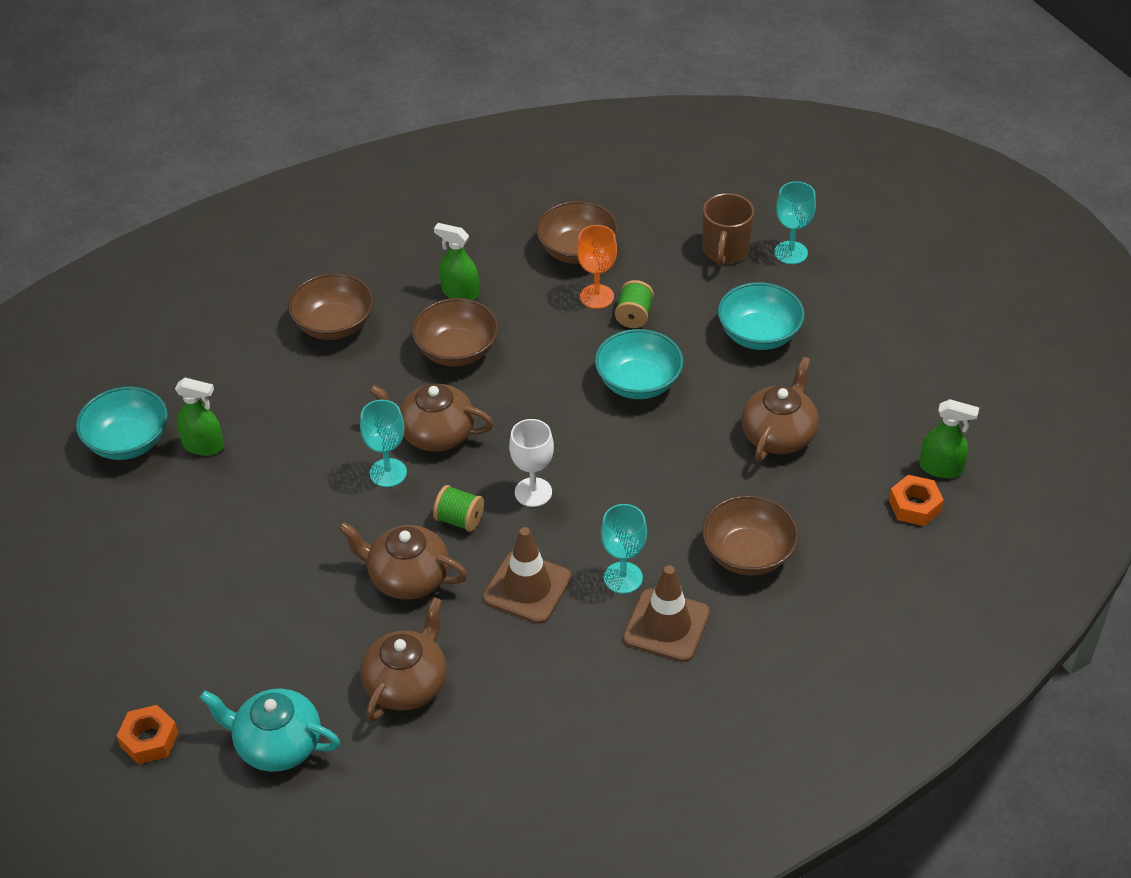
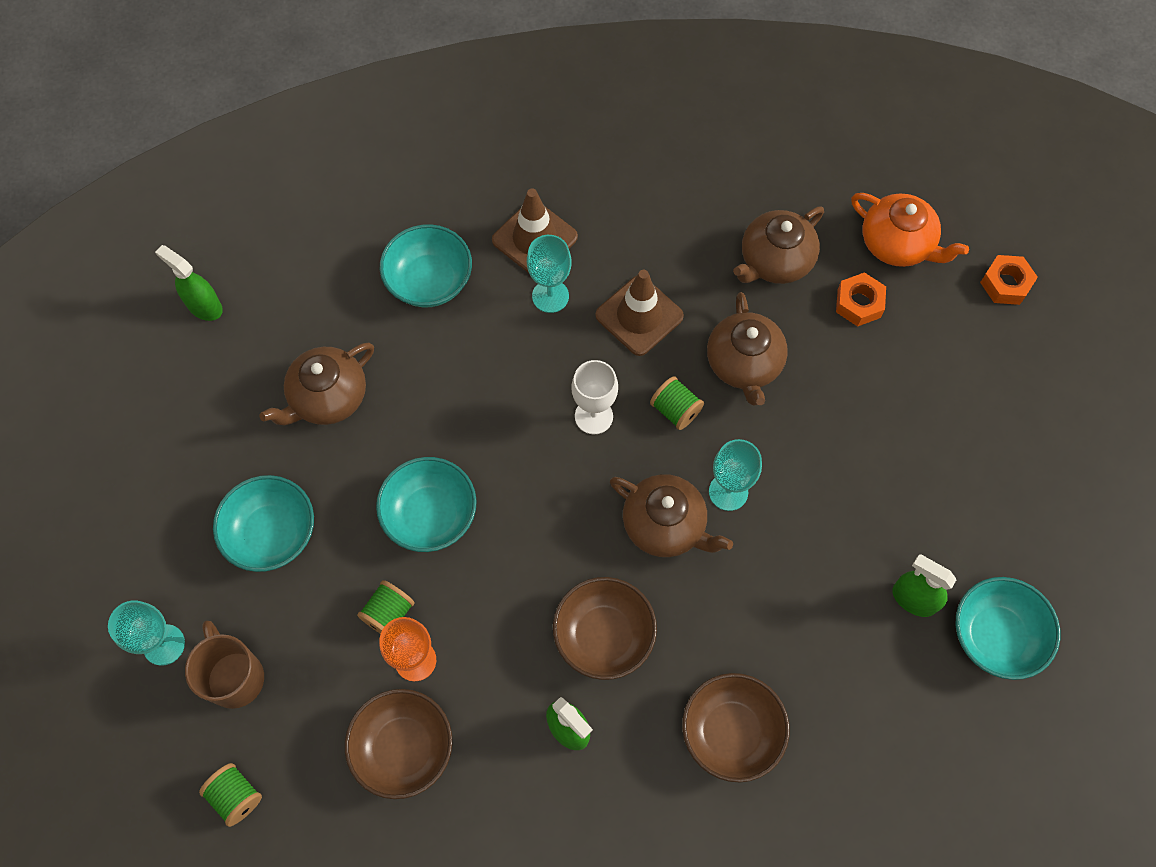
camera: 160 degrees left, 20 degrees up
(277, 744) = (897, 244): turquoise teapot -> orange teapot
(407, 577) = (744, 364): brown teapot -> brown teapot turned 45 degrees clockwise
(679, 198) = (236, 796): none -> green spool
(725, 251) = (235, 677): brown mug -> brown mug turned 60 degrees counterclockwise
(748, 554) = (429, 281): brown bowl -> turquoise bowl
(914, 506) = (255, 276): orange nut -> orange nut (859, 303)

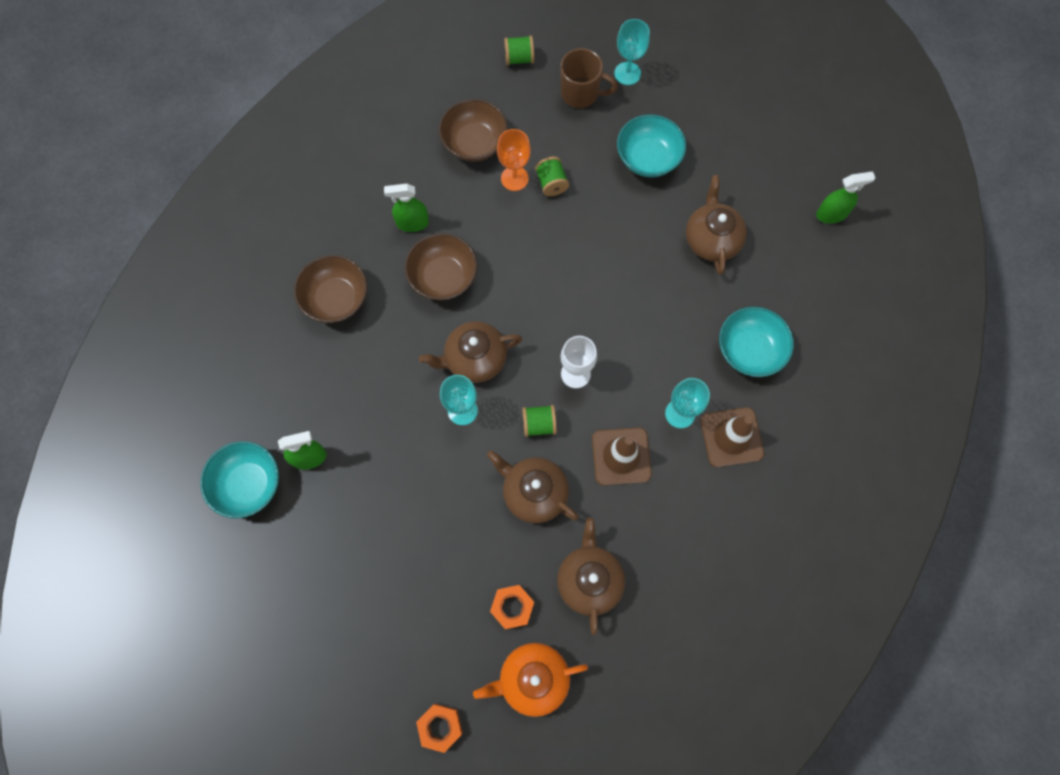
camera: 130 degrees right, 5 degrees up
(430, 515) = (590, 241): turquoise bowl -> none

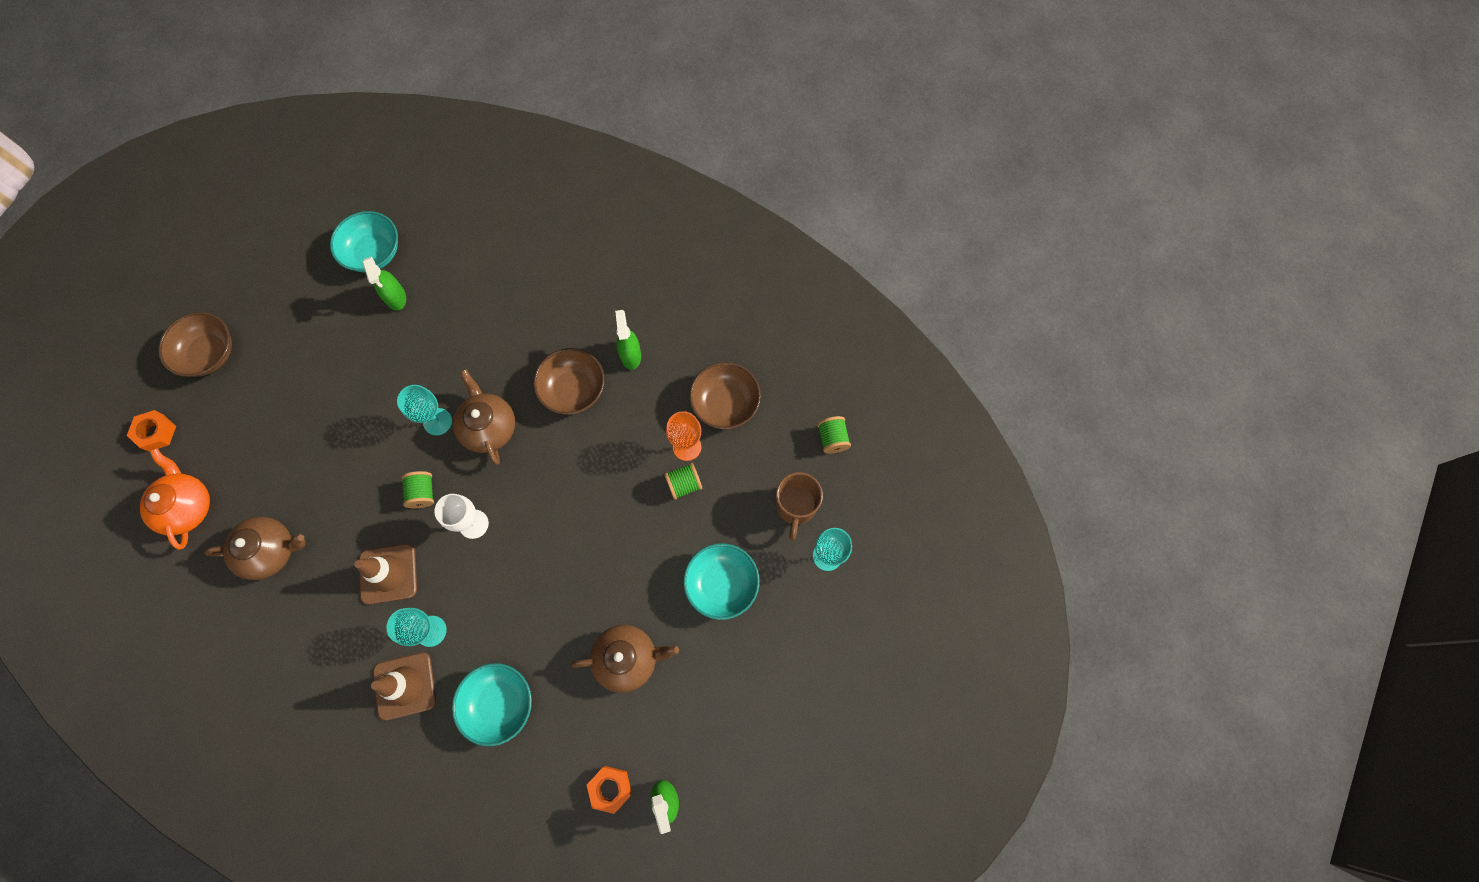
camera: 85 degrees right, 0 degrees up
(336, 298) = (549, 298): brown bowl -> brown bowl (209, 354)
(512, 607) = (251, 483): orange nut -> orange nut (610, 788)
(534, 492) = (356, 494): brown teapot -> none

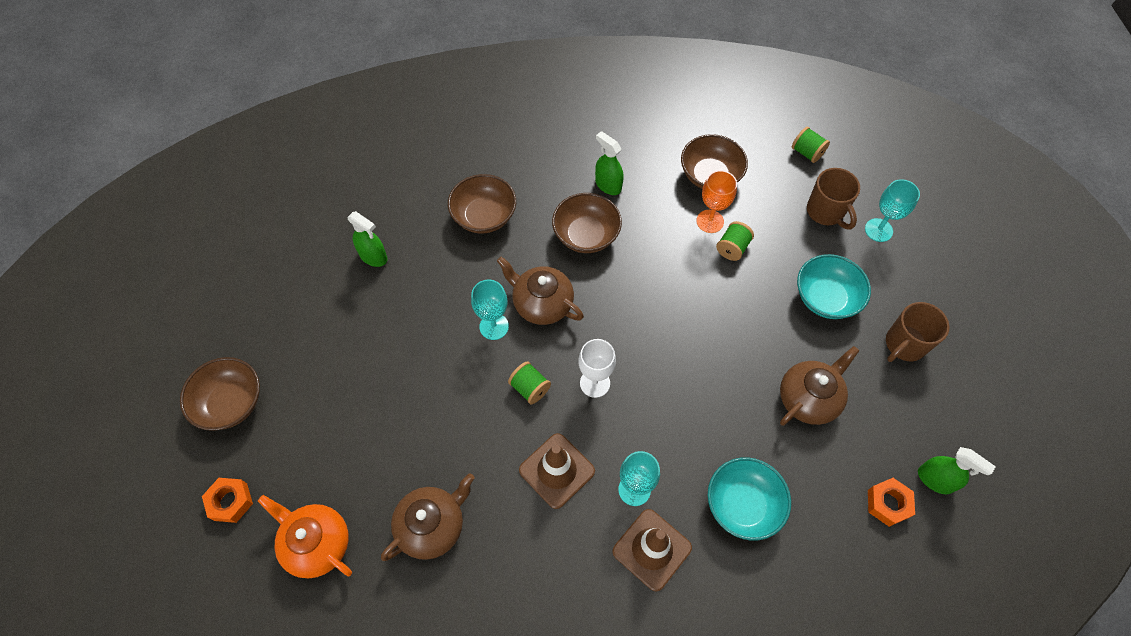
camera: 35 degrees left, 10 degrees down
(374, 253) = (324, 235): turquoise bowl -> none
(507, 317) = (484, 216): none -> brown bowl
(750, 672) = (904, 345): none -> brown mug

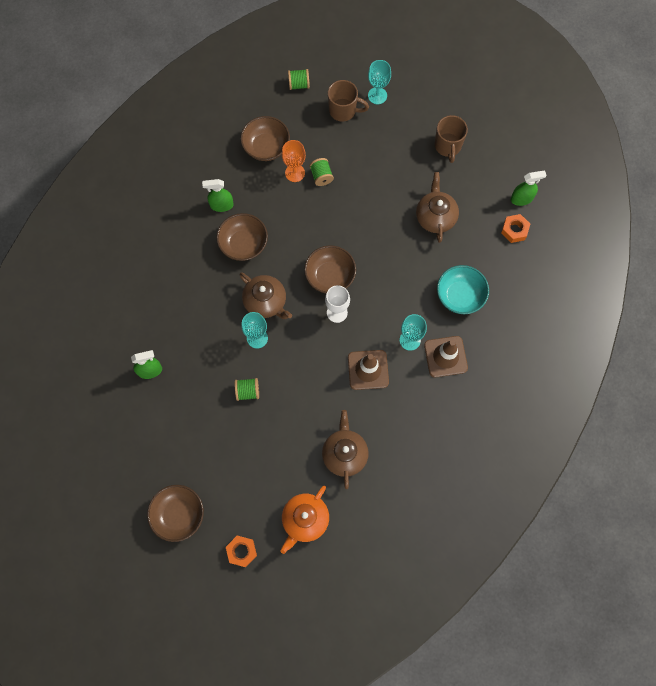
camera: 50 degrees left, 10 degrees up
(317, 543) = (305, 520): orange teapot -> orange teapot turned 45 degrees counterclockwise
(484, 216) = (179, 289): brown bowl -> brown bowl (330, 276)
(530, 388) = (311, 347): green spool -> green spool (248, 391)
(542, 304) = (266, 302): brown teapot -> brown teapot turned 120 degrees counterclockwise
(825, 298) = (391, 158): turquoise bowl -> none

